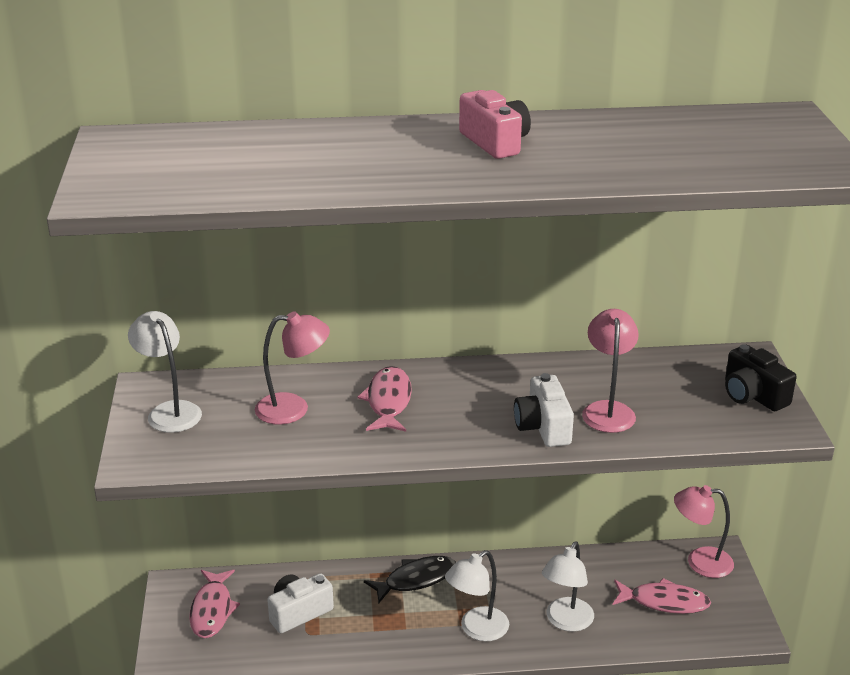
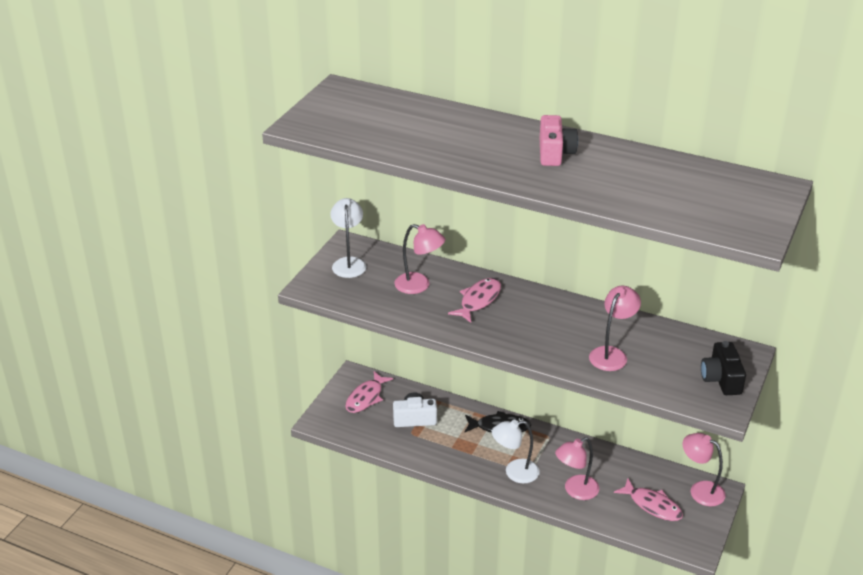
camera: 30 degrees right, 5 degrees up
(543, 427) = (559, 350): white camera -> none
(566, 622) = (575, 491): white lamp -> pink lamp

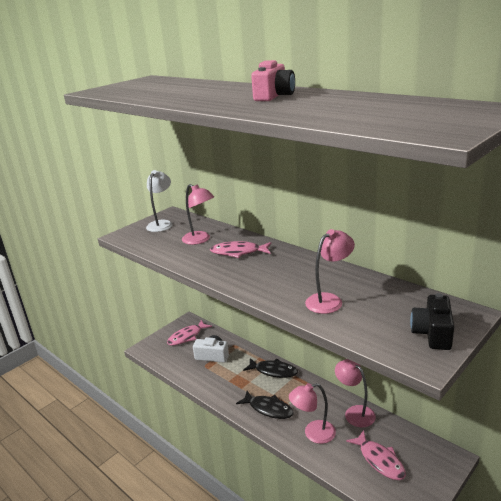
camera: 20 degrees right, 10 degrees down
(478, 300) = (238, 252): pink fish -> pink fish turned 135 degrees counterclockwise
(514, 472) = (268, 409): white lamp -> black fish
(700, 490) = (431, 454): pink lamp -> pink lamp (355, 412)

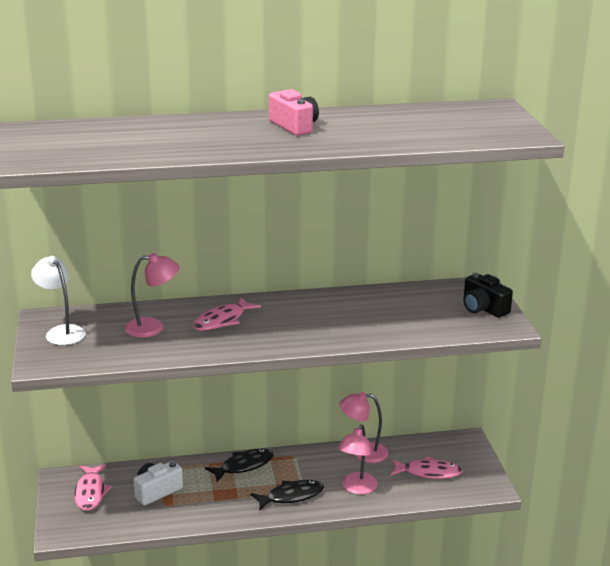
camera: 55 degrees left, 0 degrees up
(329, 300) = (381, 321): pink lamp -> none

